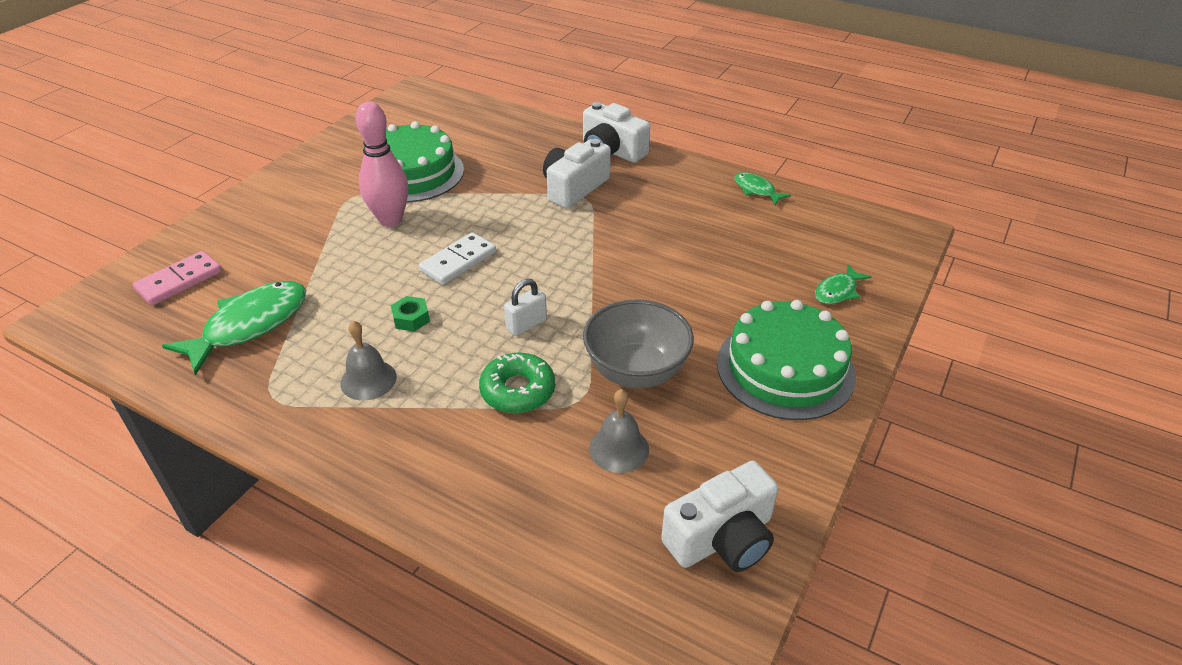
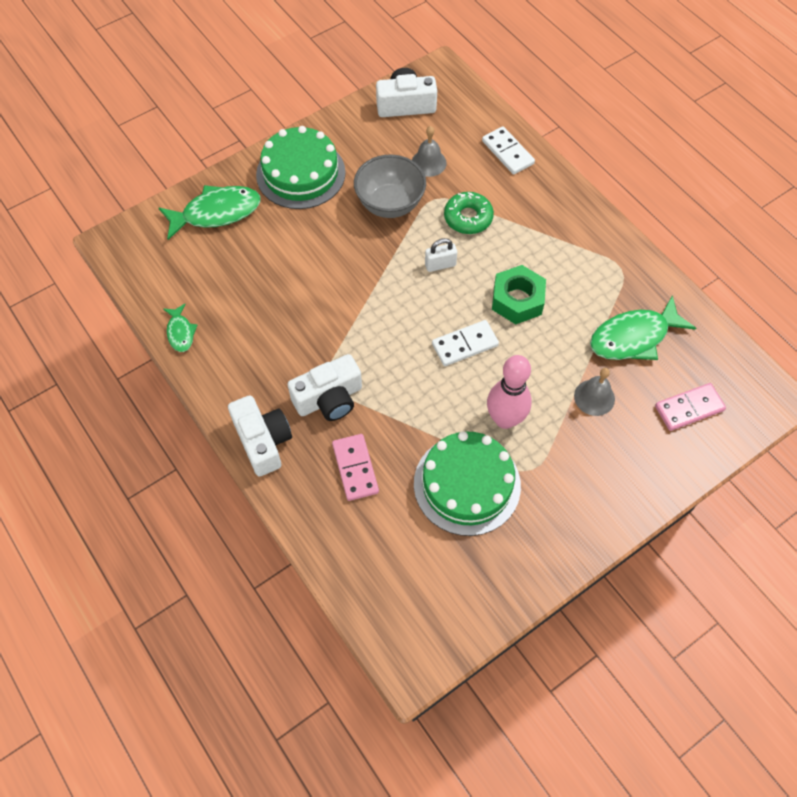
camera: 155 degrees left, 20 degrees up
(368, 380) = (558, 259): grey bell -> grey bell (594, 397)
(411, 318) = (517, 300): green nut -> green nut, size x1.94
(500, 514) = (507, 152): none -> white domino
(519, 157) = (355, 468): none -> pink domino
(837, 291) = (216, 213): green fish -> green fish, size x1.91

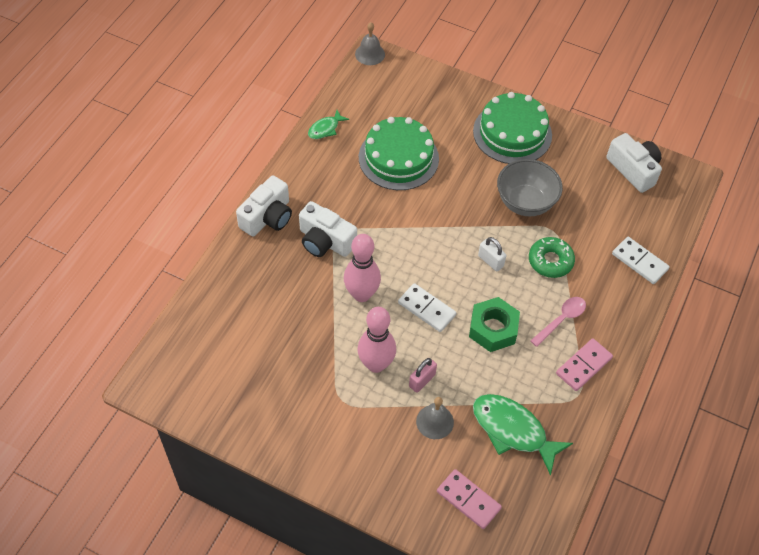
camera: 60 degrees right, 5 degrees down
(216, 213) = (439, 100): green fish -> none
(355, 468) = (278, 283): pink domino -> pink domino (583, 366)
(415, 394) = (361, 294): none -> pink bowling pin
(428, 163) = (586, 211): grey bell -> grey bell (370, 54)
(467, 484) = (304, 361): green cake -> green cake (398, 158)
(507, 152) = (639, 262): white domino -> white domino turned 75 degrees counterclockwise
(536, 241) = (561, 320): none -> pink spoon
(544, 387) = (422, 380): none -> pink padlock

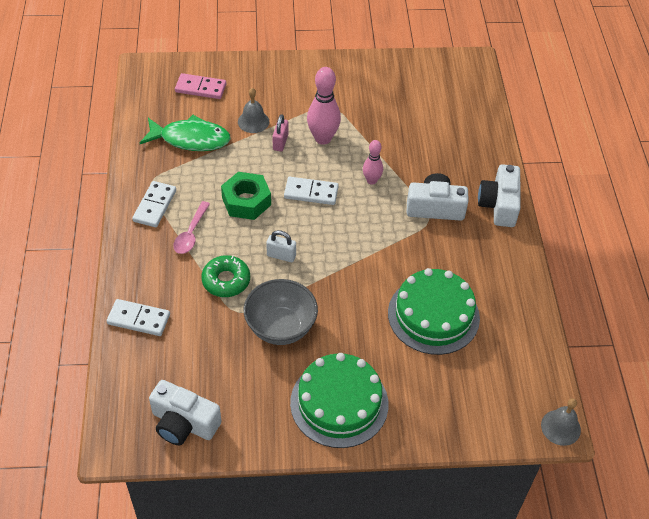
camera: 150 degrees right, 5 degrees down
(325, 129) = (526, 311): green fish -> none
(361, 294) = (371, 180): pink bowling pin -> pink bowling pin, size x0.59
(583, 366) = (154, 206): pink domino -> white domino

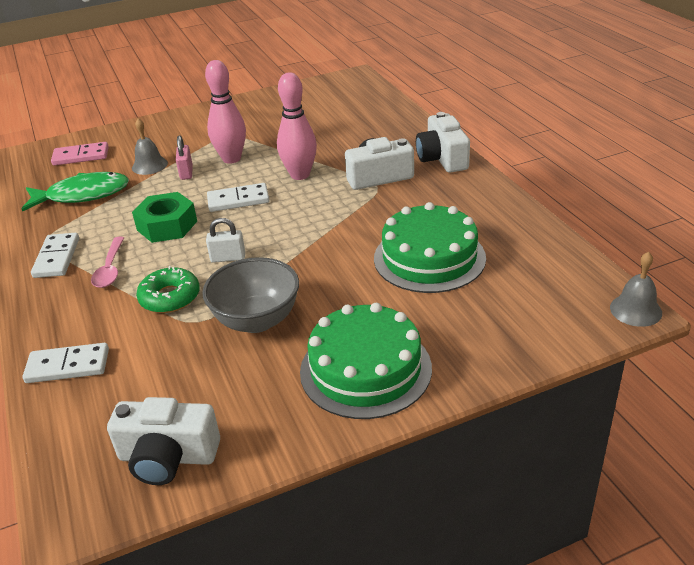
camera: 15 degrees left, 15 degrees down
(371, 180) = (300, 175): pink bowling pin -> pink bowling pin, size x1.69

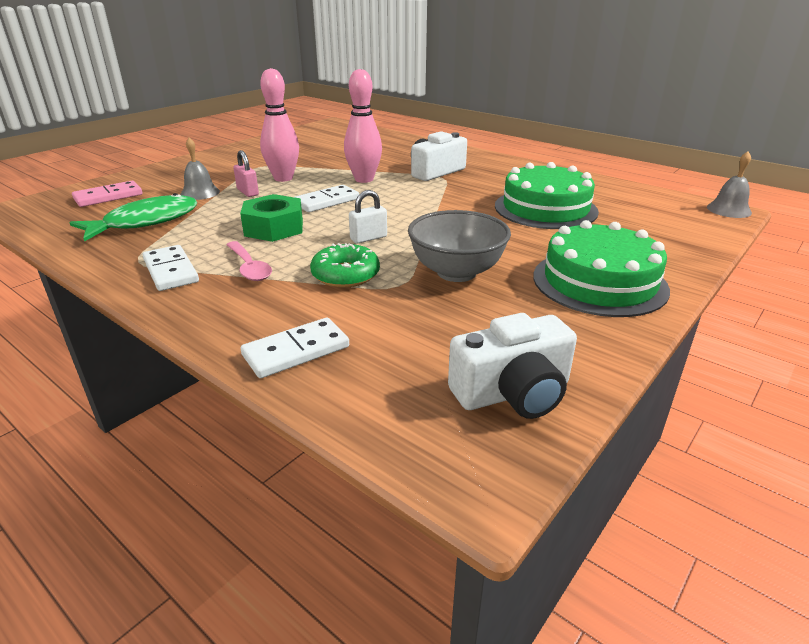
camera: 30 degrees left, 5 degrees down
(442, 158) = (471, 156): white camera -> none

